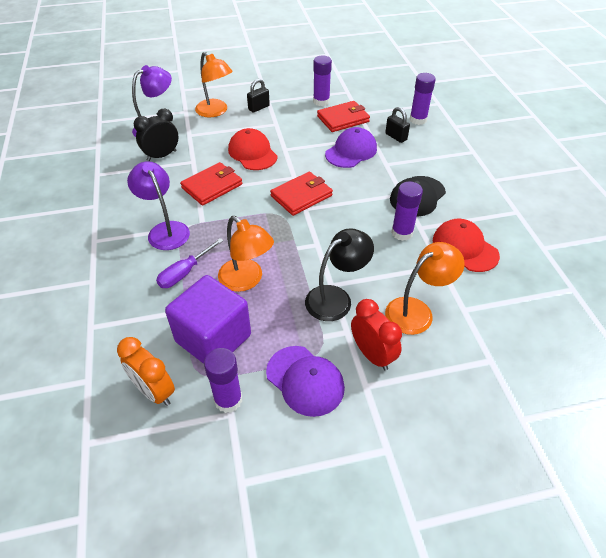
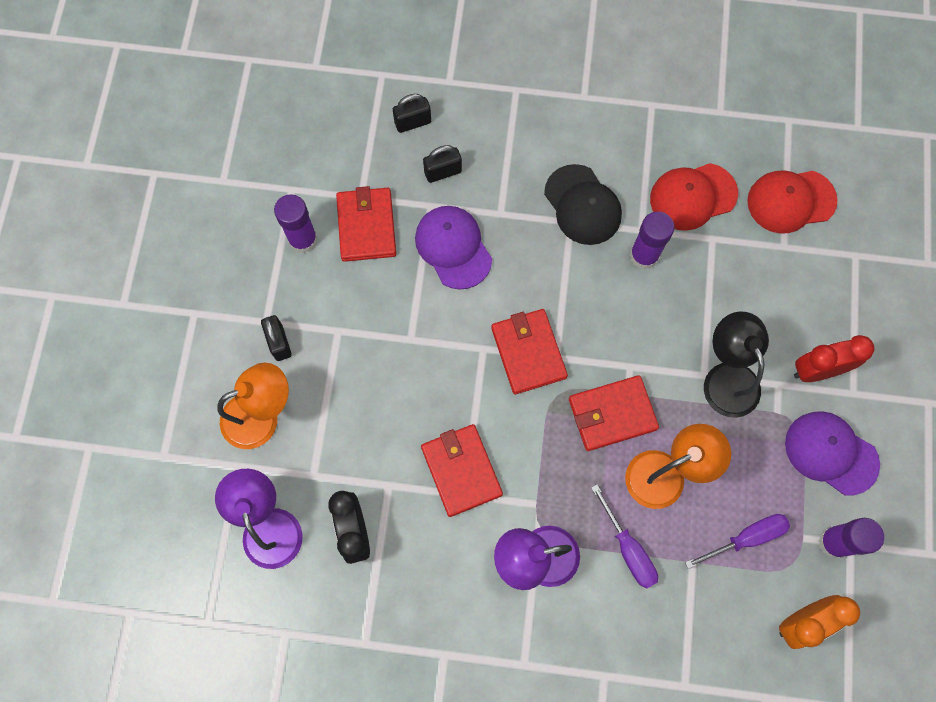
camera: 70 degrees left, 25 degrees up
(213, 338) = (746, 538): purple cube -> purple screwdriver
(252, 153) = (402, 389): red cap -> red cap (791, 201)
(278, 243) = (612, 414): none -> red wallet
(305, 380) = (831, 453): purple cap -> purple cap turned 120 degrees counterclockwise
(417, 311) = (772, 297): orange lamp -> none
(418, 120) = (413, 122): purple glue stick -> black padlock

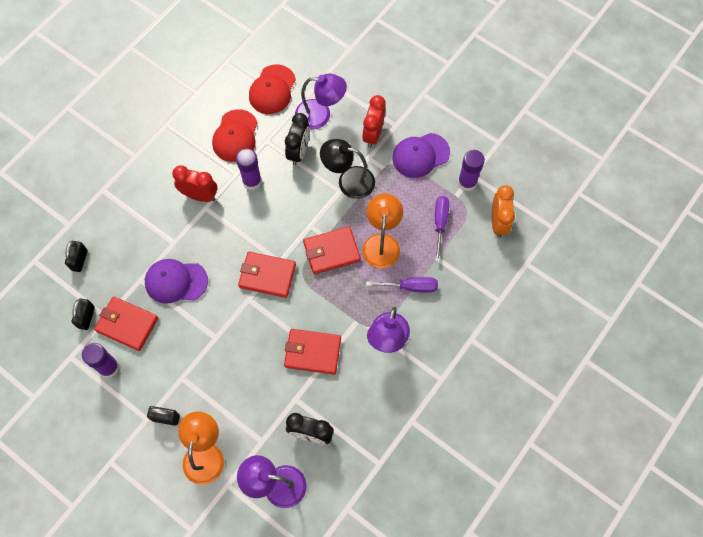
camera: 60 degrees left, 5 degrees down
(443, 172) = (124, 261): black padlock -> black padlock (86, 317)
(582, 205) = (200, 196): black cap -> red clock
(612, 414) = (331, 251): red wallet -> red wallet turned 60 degrees clockwise
(725, 288) = (299, 152): none -> black clock
(797, 284) = (320, 115): none -> purple lamp

